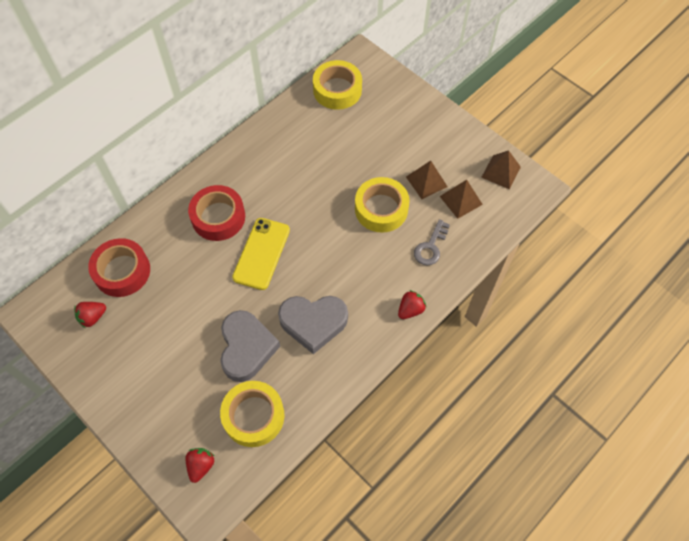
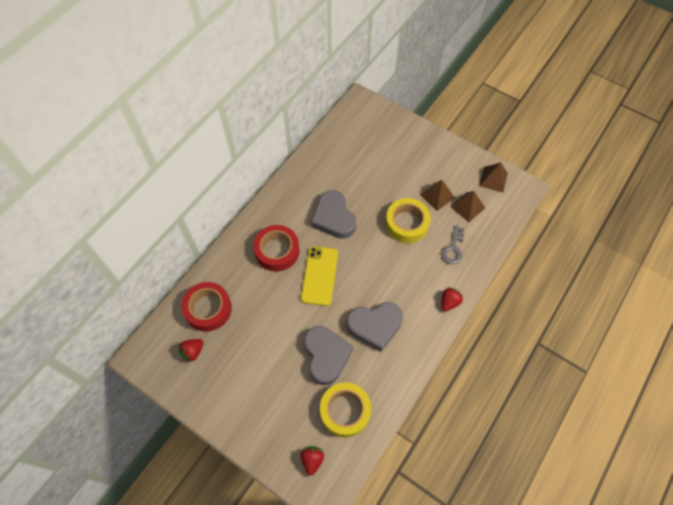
camera: 10 degrees left, 0 degrees up
(294, 189) = (333, 218): none -> grey heart
(337, 90) = (348, 131): yellow tape -> none

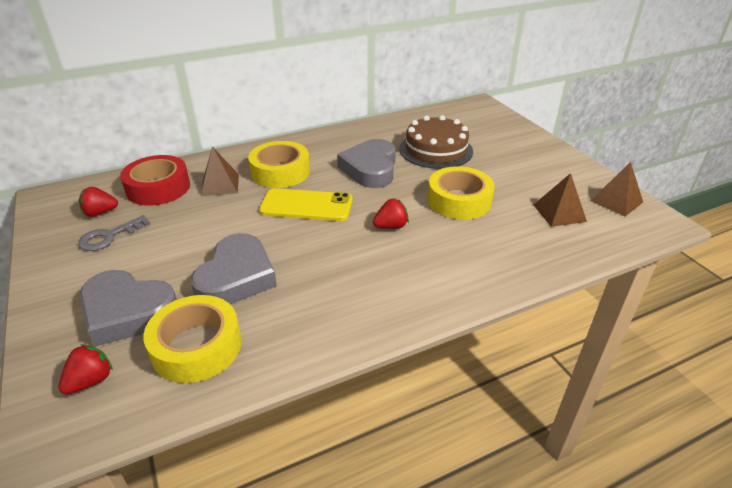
camera: 30 degrees right, 25 degrees down
(277, 251) = (280, 172): red tape -> yellow tape
(319, 275) = (306, 205): yellow phone -> yellow phone turned 60 degrees clockwise
(362, 175) = (436, 150): none -> brown cake
(375, 326) = (330, 275): grey heart -> grey heart (127, 312)
(437, 196) = (521, 191): brown pyramid -> brown pyramid (220, 185)
(449, 302) = (460, 293): red strawberry -> red strawberry (391, 226)
(453, 248) = (508, 242): grey key -> grey key (109, 236)

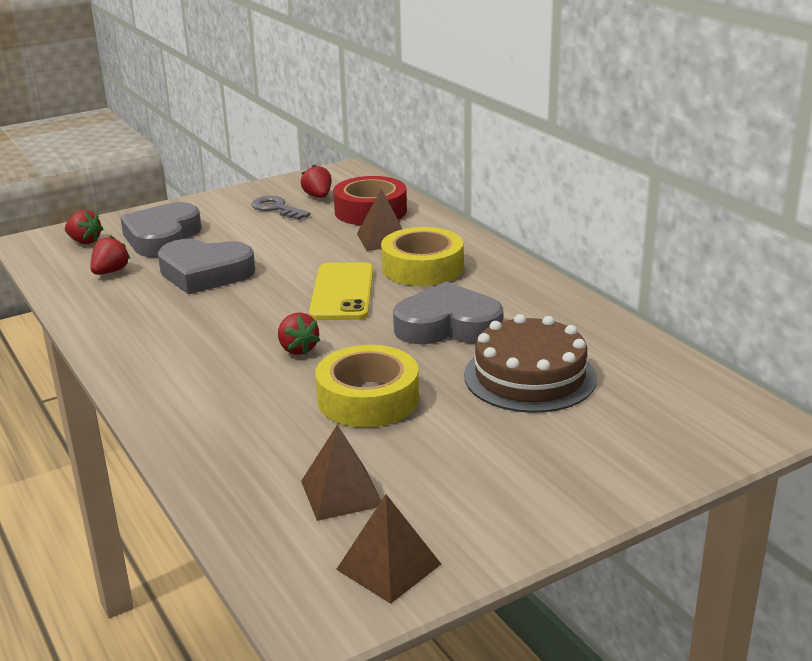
camera: 85 degrees right, 10 degrees down
(197, 346) = (110, 272): yellow tape -> red strawberry

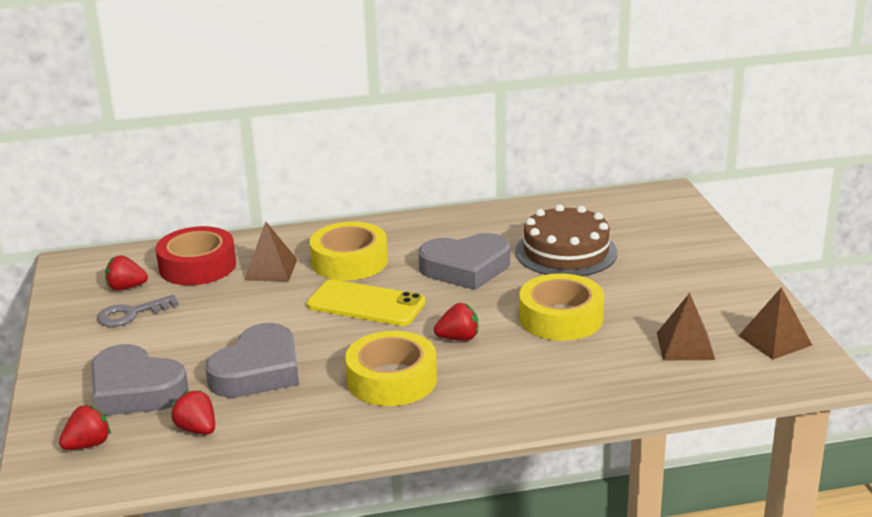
camera: 70 degrees left, 0 degrees up
(208, 332) = (392, 379): none -> yellow tape
(448, 326) = (466, 268): grey heart -> grey heart turned 120 degrees counterclockwise

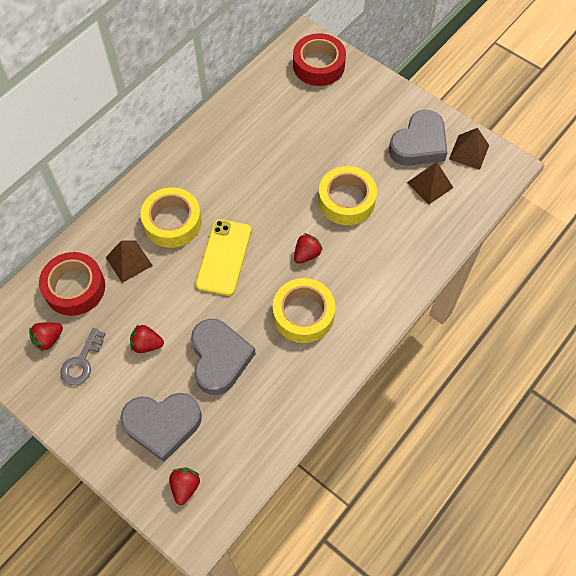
camera: 40 degrees left, 35 degrees up
(197, 429) = (235, 430): red strawberry -> red strawberry (147, 344)
(366, 304) = (223, 257): yellow phone -> yellow phone turned 60 degrees counterclockwise
(466, 268) = (251, 186): grey heart -> grey heart (419, 144)
(566, 252) = (296, 135): brown cake -> none
(659, 215) = (318, 65): none -> red tape

